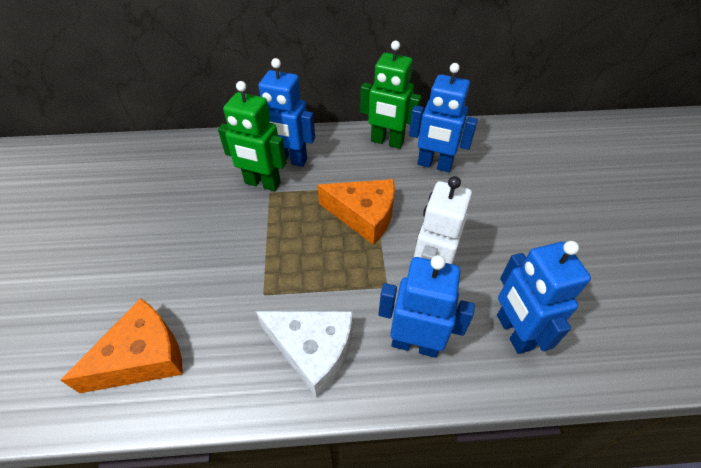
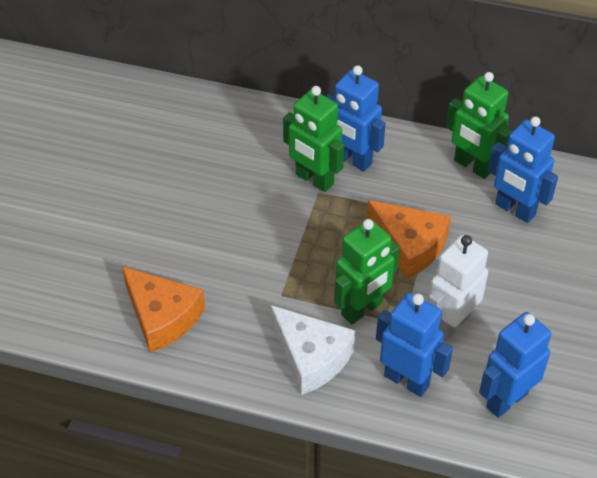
camera: 20 degrees right, 0 degrees up
(142, 356) = (162, 316): orange cheese -> orange cheese turned 60 degrees clockwise
(345, 285) = (362, 309): none -> green robot
(513, 332) = (506, 399): blue robot -> blue robot turned 45 degrees clockwise

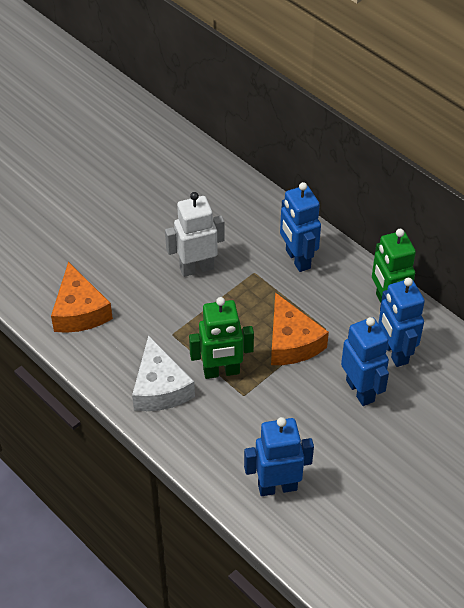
camera: 30 degrees right, 0 degrees up
(314, 179) = (257, 261): green robot -> none
(407, 380) = (215, 437): blue robot -> blue robot (360, 390)
(450, 324) = (278, 413): white robot -> white robot (196, 268)

